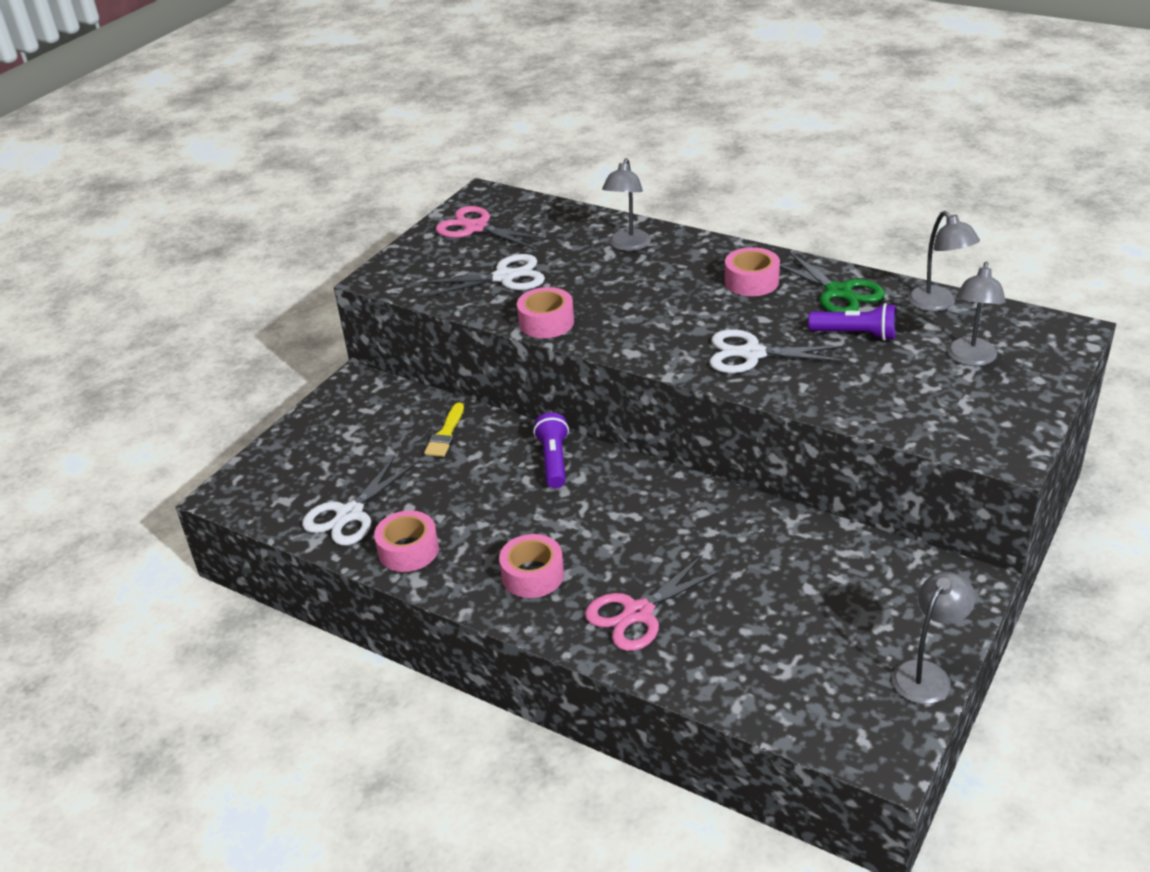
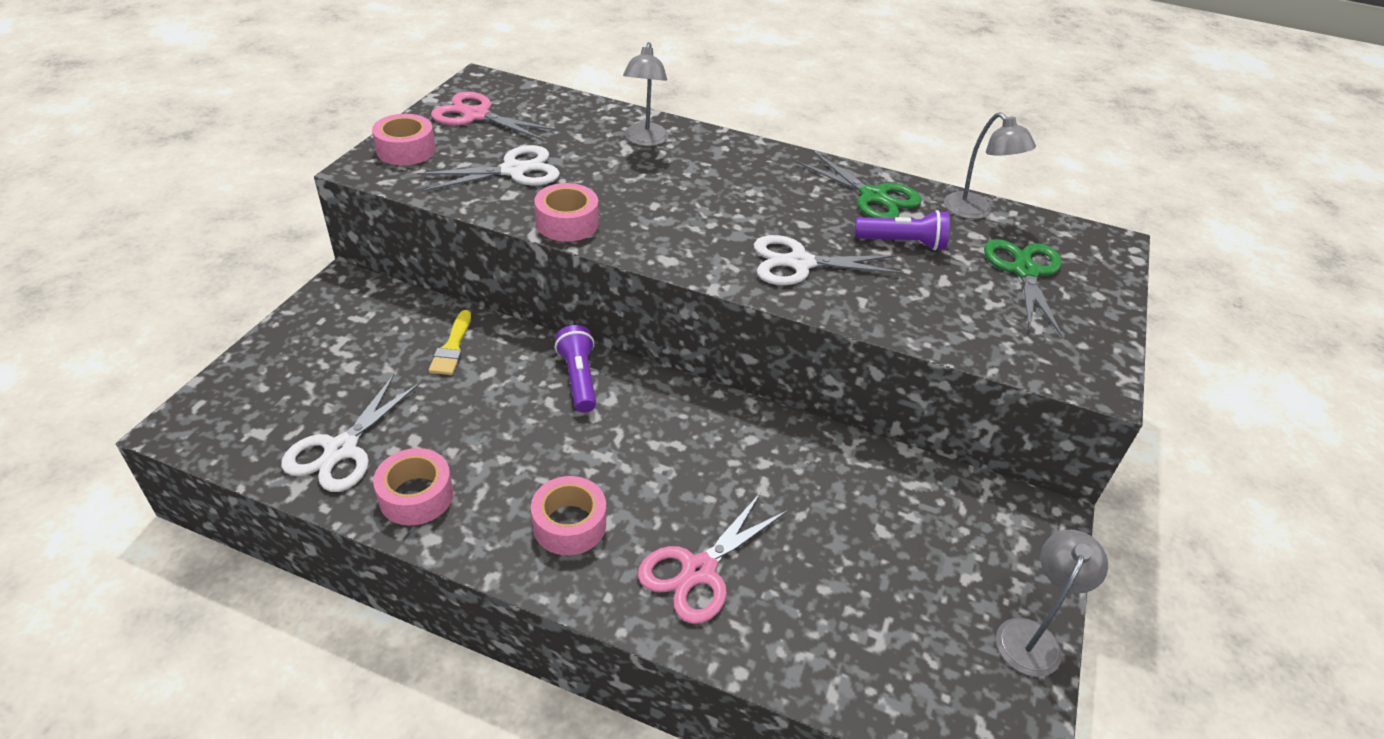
camera: 15 degrees left, 5 degrees up
(751, 281) = (782, 182): pink tape -> pink tape (406, 150)
(970, 359) = (1025, 271): grey lamp -> green scissors

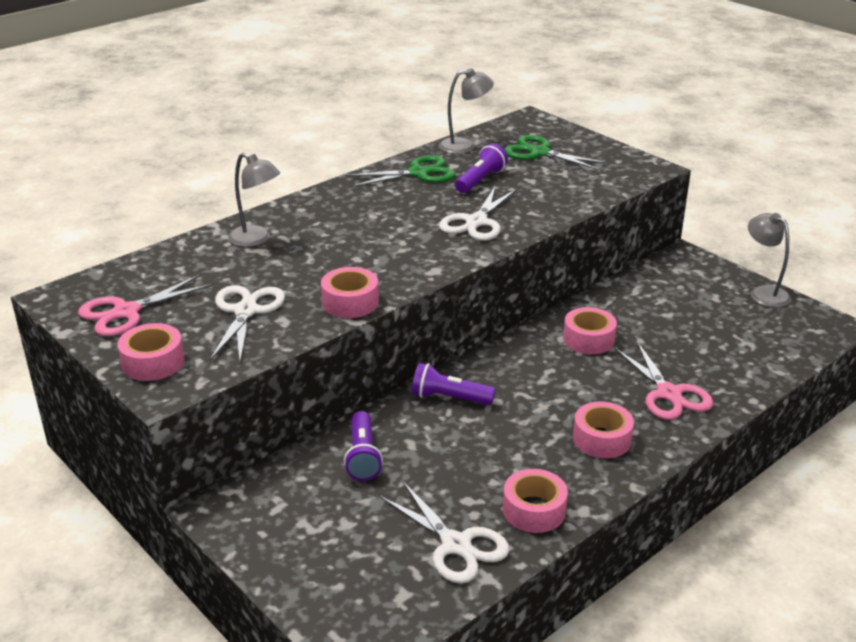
camera: 60 degrees left, 10 degrees down
(452, 347) = (363, 457): yellow brush -> purple flashlight
(766, 464) = (588, 339): none -> pink tape

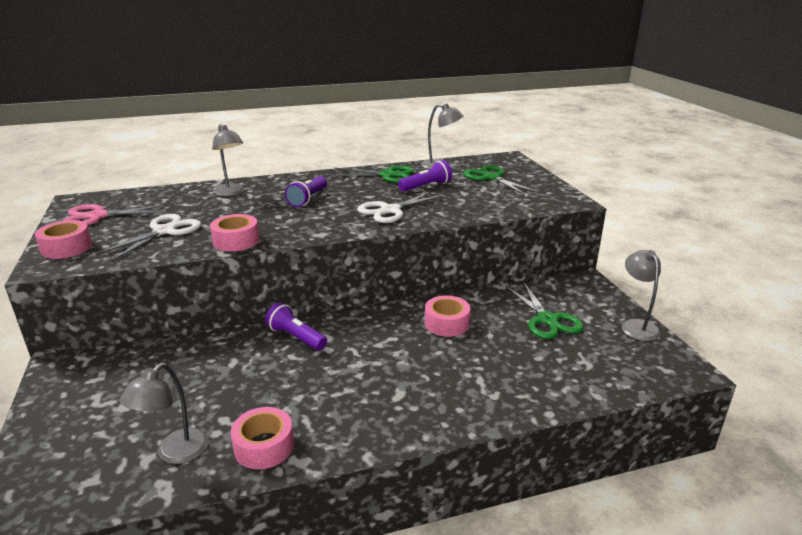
camera: 25 degrees right, 5 degrees down
(363, 457) = (190, 361): purple flashlight -> purple flashlight (308, 199)
(456, 545) = (175, 453): white scissors -> grey lamp
(602, 439) = (380, 405): pink tape -> none
(668, 394) = (474, 384): pink scissors -> none
(680, 309) = (547, 320): none -> green scissors

